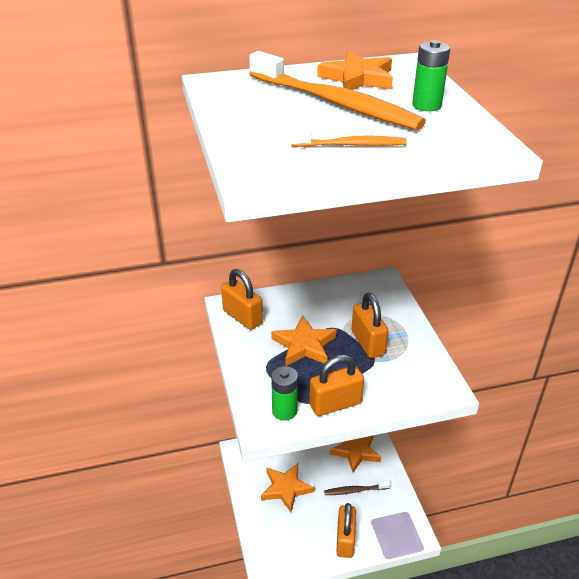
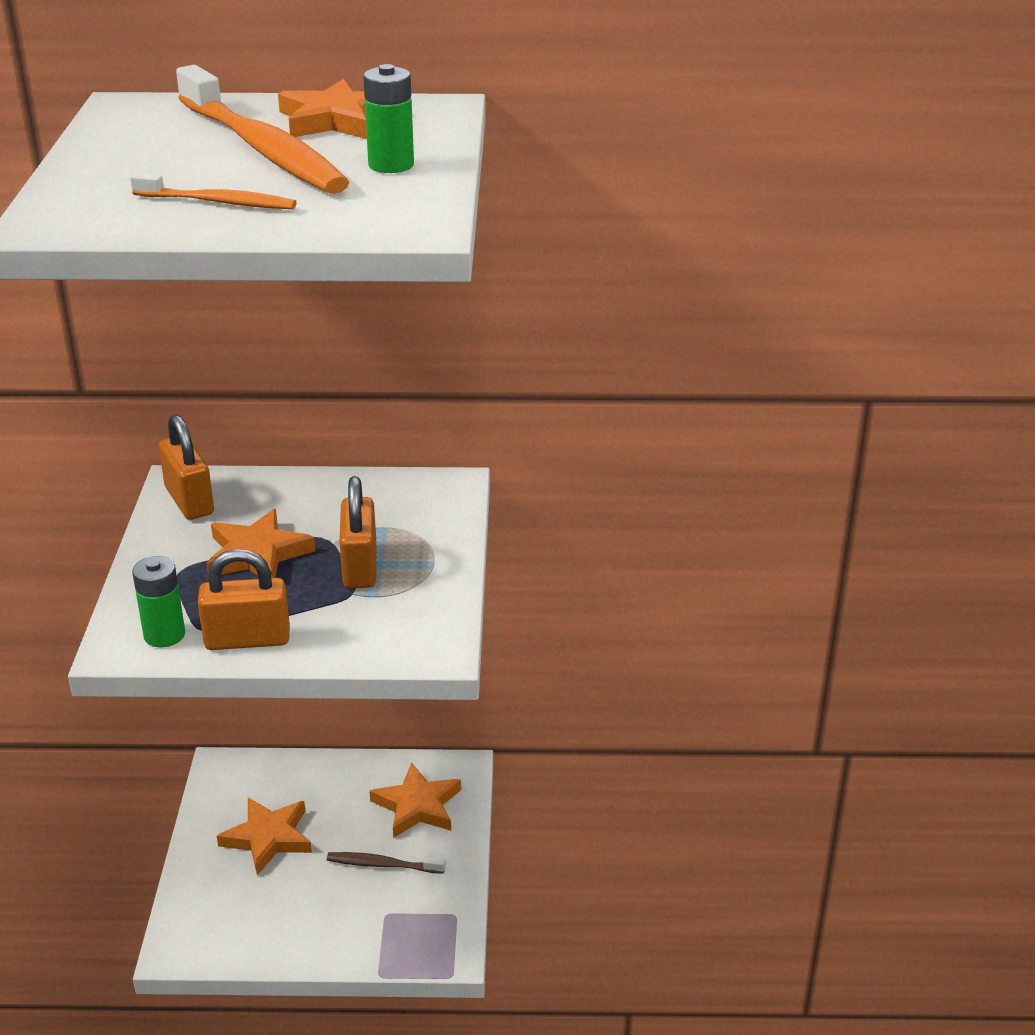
camera: 15 degrees right, 5 degrees down
(345, 540) = (325, 933): orange padlock -> none

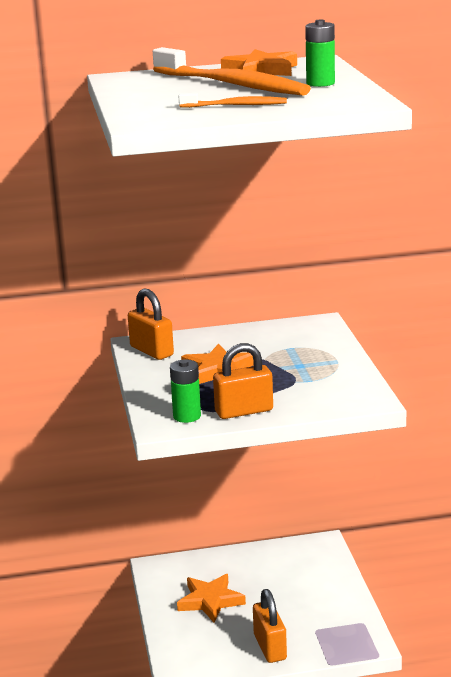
camera: 10 degrees left, 10 degrees down
(360, 567) = (291, 368): orange padlock -> orange padlock (270, 647)
(383, 865) = (299, 603): brown toothbrush -> none
(417, 806) = (305, 567): orange star -> none

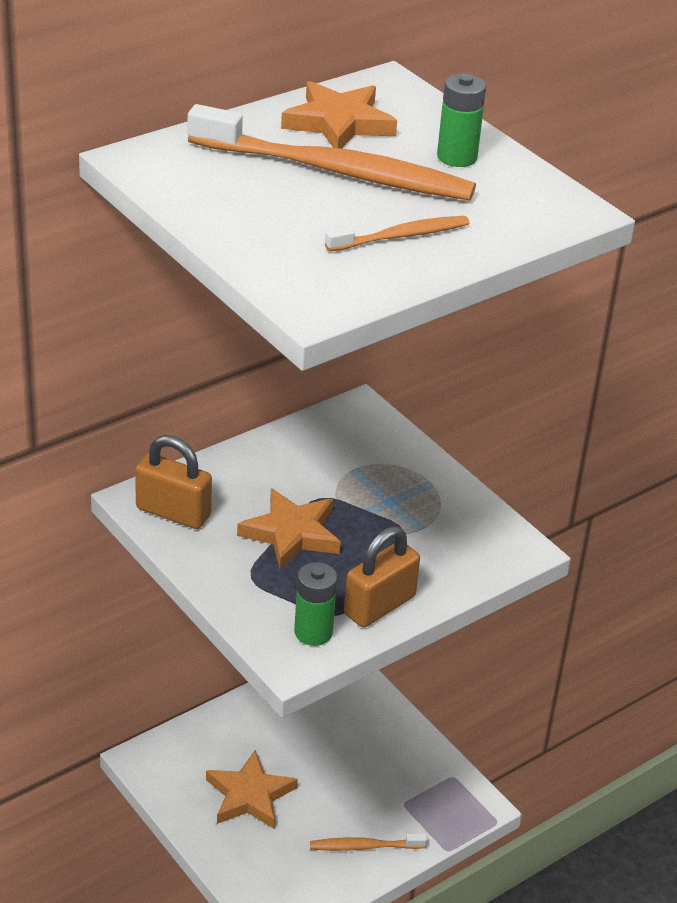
camera: 30 degrees left, 15 degrees up
(270, 647) = (365, 846): orange padlock -> orange toothbrush

